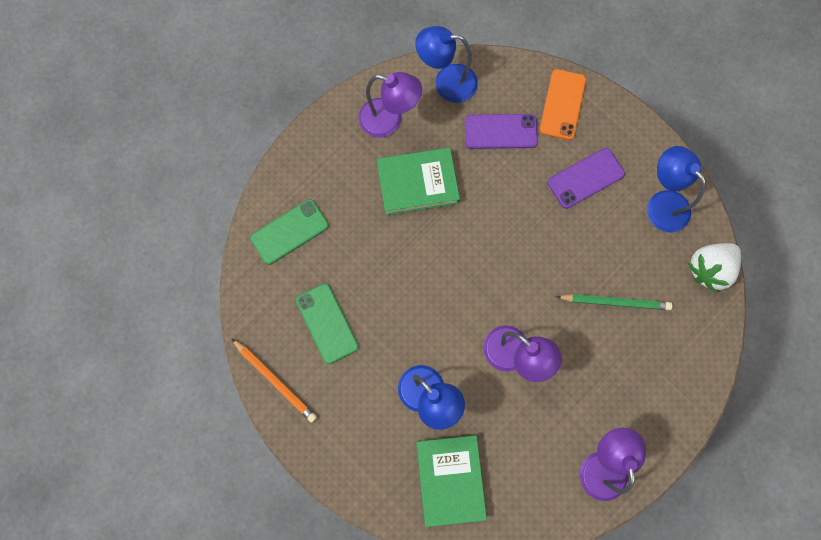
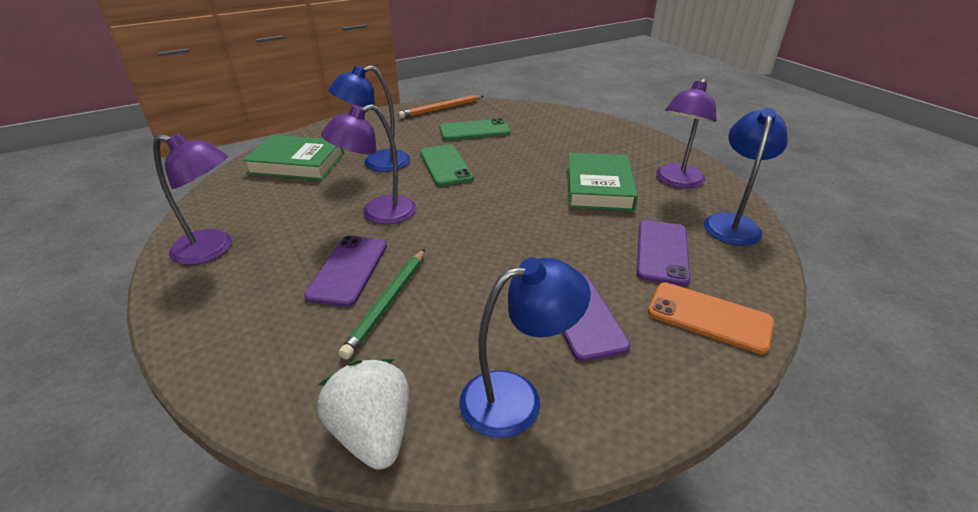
camera: 105 degrees right, 40 degrees down
(289, 232) = (564, 125): green phone -> green phone (445, 165)
(591, 345) = (348, 270): none -> purple phone

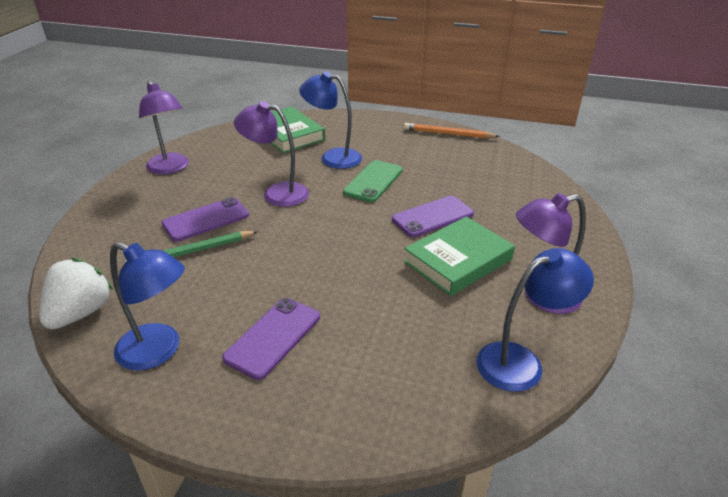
camera: 45 degrees right, 0 degrees up
(474, 130) = (443, 163): green phone -> none
(662, 252) = (410, 339): purple phone -> purple phone (432, 216)
(709, 317) = (351, 406): orange phone -> none

